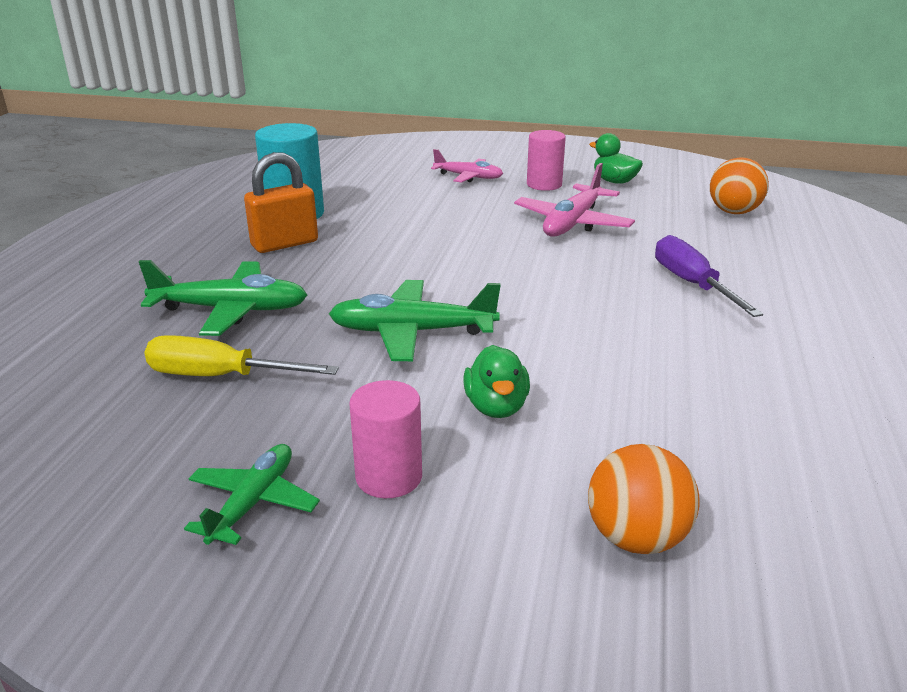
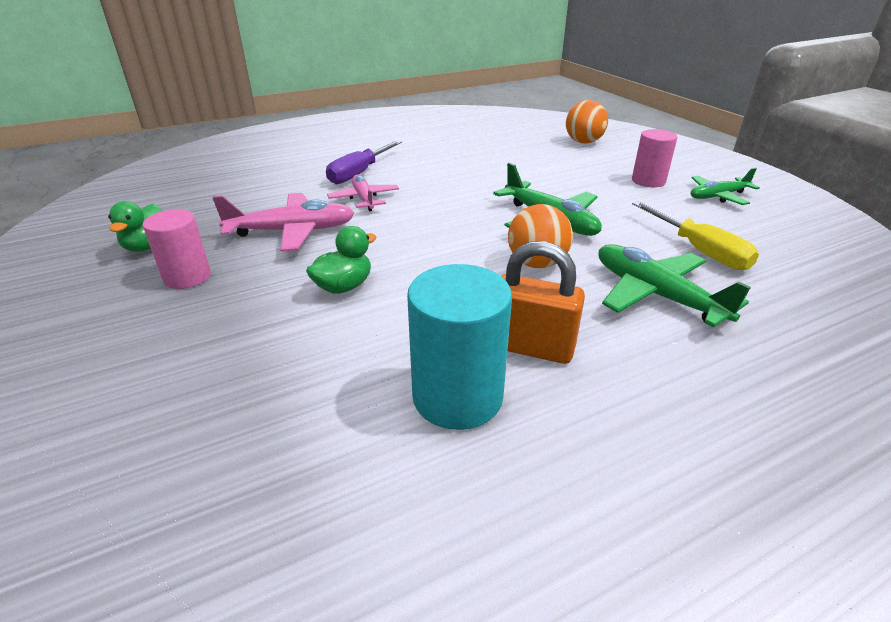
camera: 130 degrees left, 5 degrees up
(468, 177) = (193, 333): pink plane -> pink plane (364, 199)
(496, 407) = (566, 179): green duck -> green duck (344, 286)
(733, 212) = (201, 187): orange ball -> orange ball (536, 263)

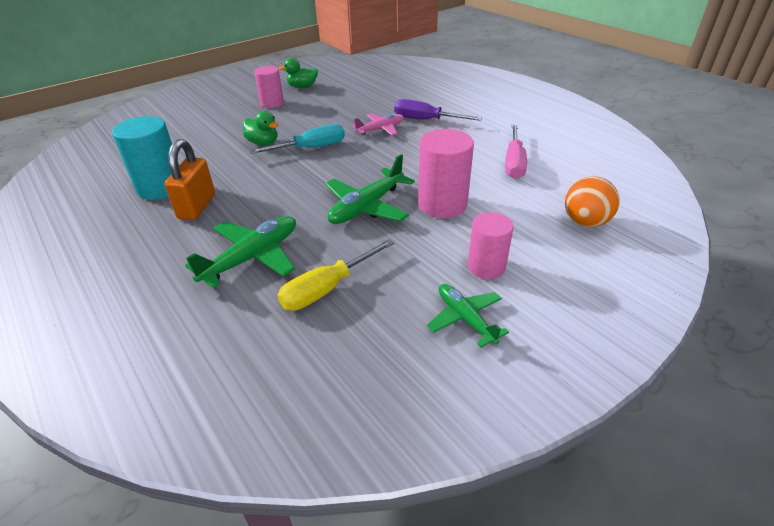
camera: 80 degrees right, 5 degrees up
(292, 231) = (326, 117): pink plane -> none
(388, 247) = (311, 148): none -> turquoise screwdriver
(481, 149) = (514, 163): none -> pink screwdriver
(536, 263) = (295, 204): orange ball -> none
(550, 185) = (442, 204): none -> pink cylinder

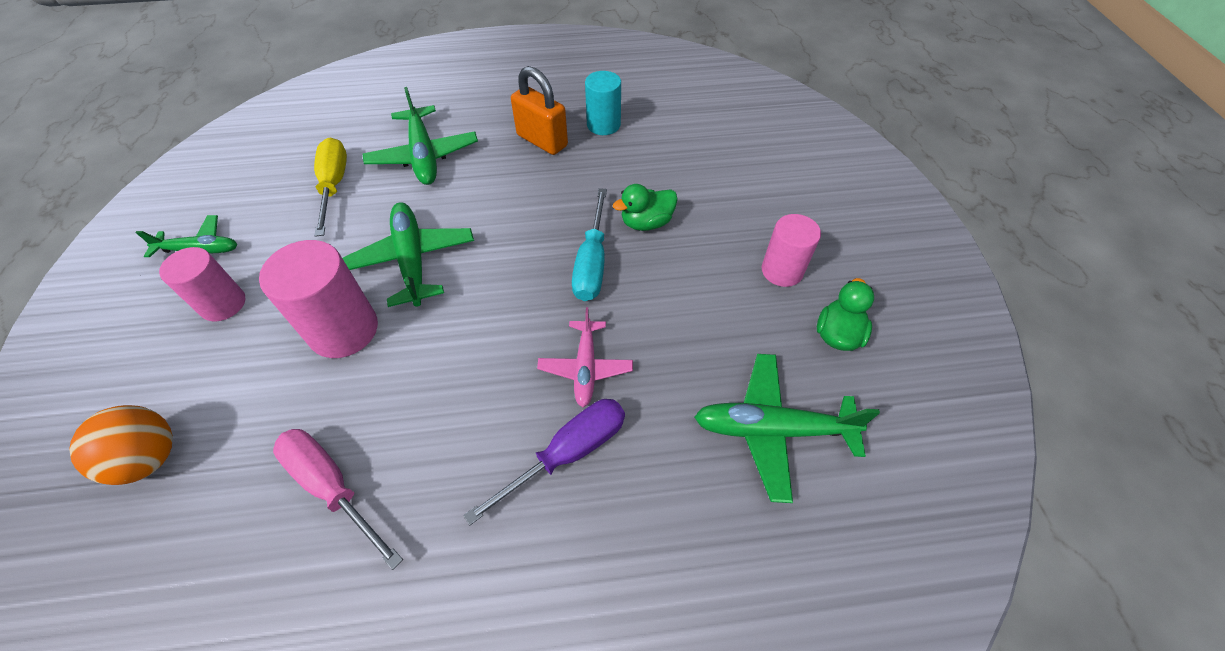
camera: 120 degrees right, 15 degrees up
(161, 187) = (603, 125): turquoise cylinder -> turquoise cylinder, size x0.66
(365, 89) = (772, 429): none -> green plane

